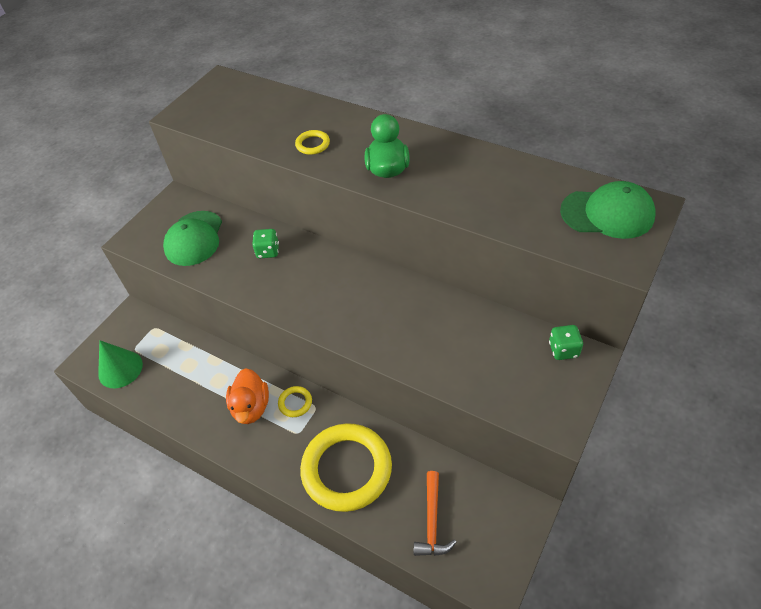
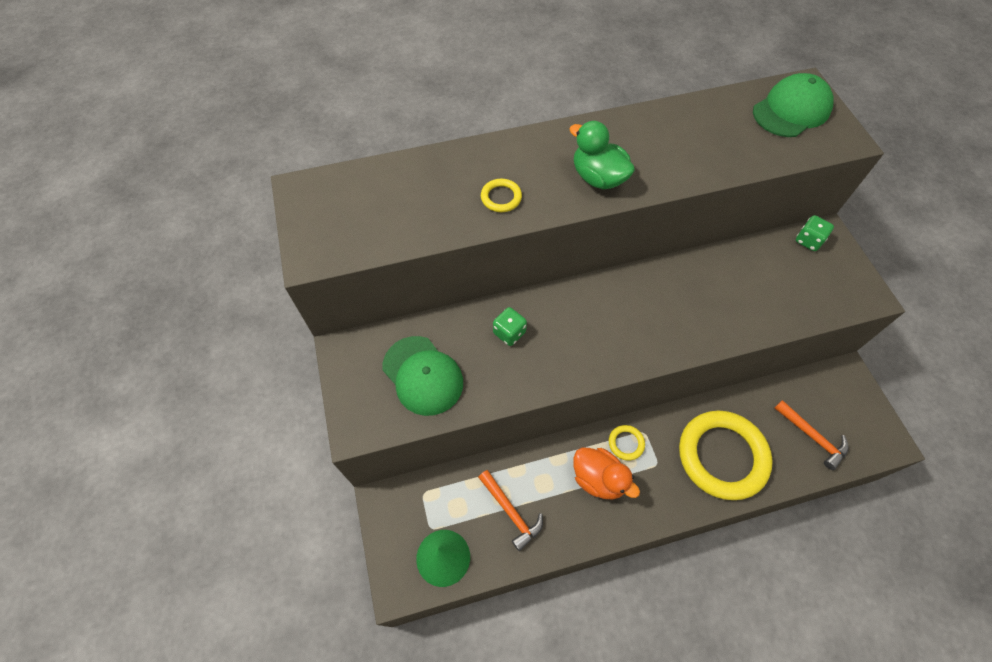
camera: 50 degrees left, 10 degrees up
(181, 378) = (511, 512): none -> orange hammer

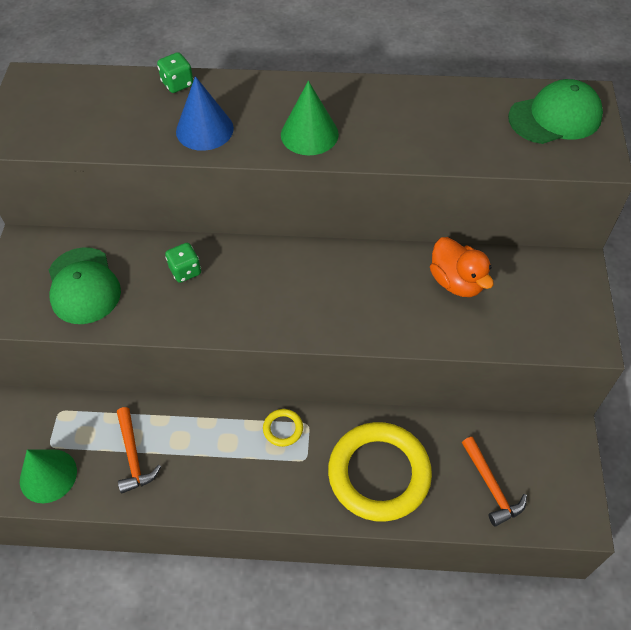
camera: 20 degrees right, 5 degrees down
(501, 197) = (204, 129): yellow ring -> blue cone
(598, 178) = (309, 134): green duck -> green cone
(598, 479) = (236, 453): orange duck -> orange duck (456, 282)
(808, 241) = (552, 268): green dice -> green dice (177, 84)

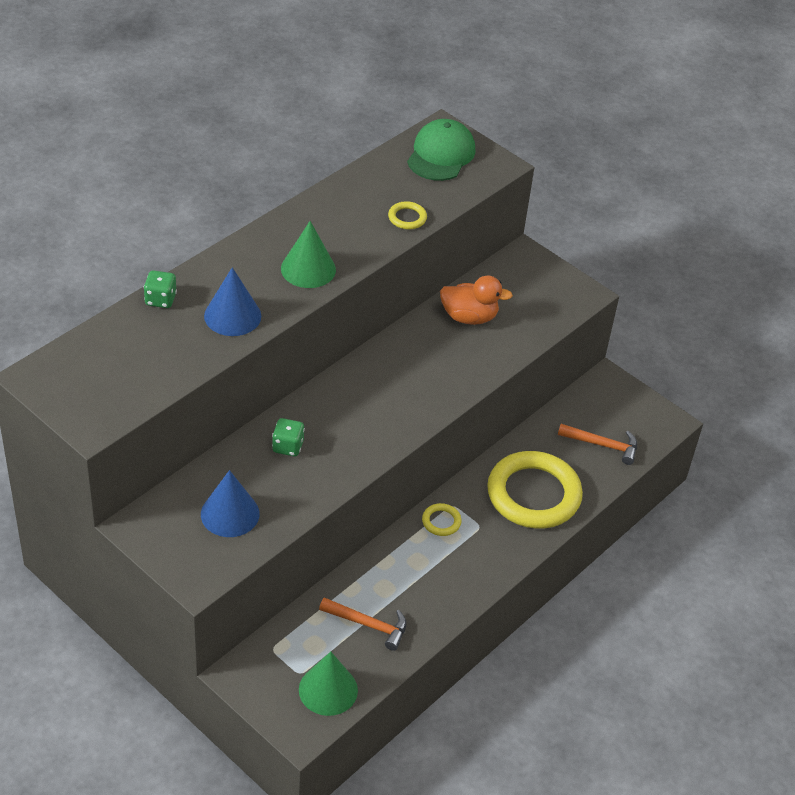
camera: 55 degrees left, 10 degrees down
(83, 286) = (230, 514): green cap -> blue cone
(448, 149) = (407, 218): none -> yellow ring

